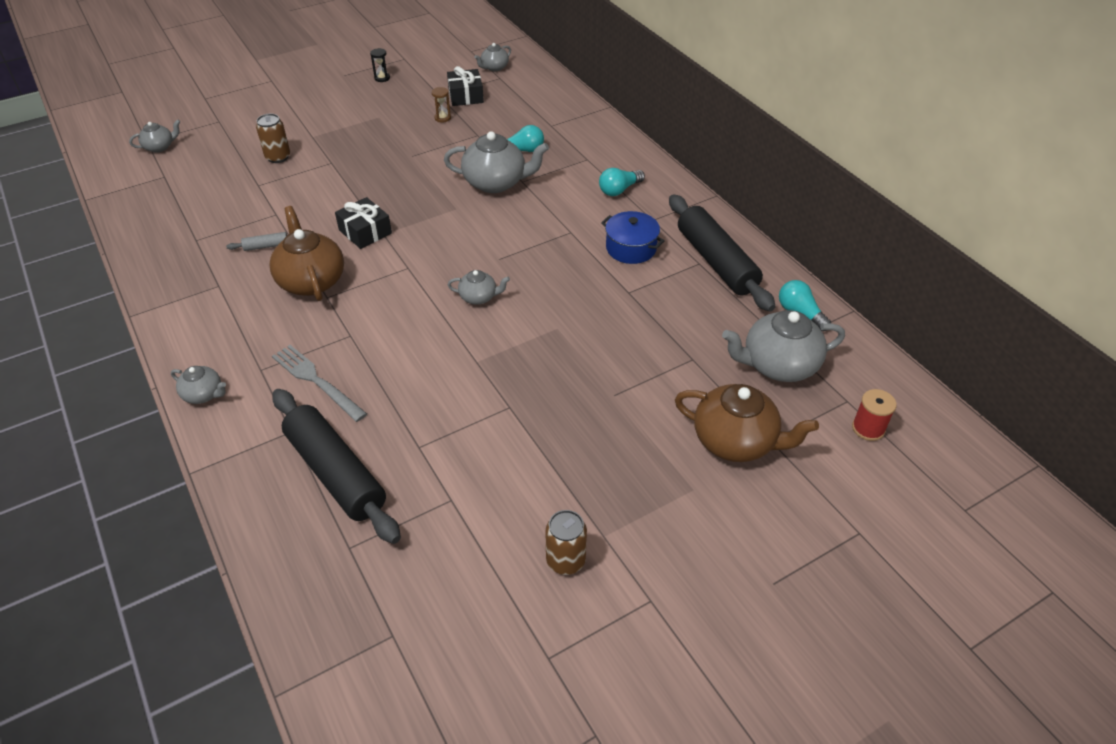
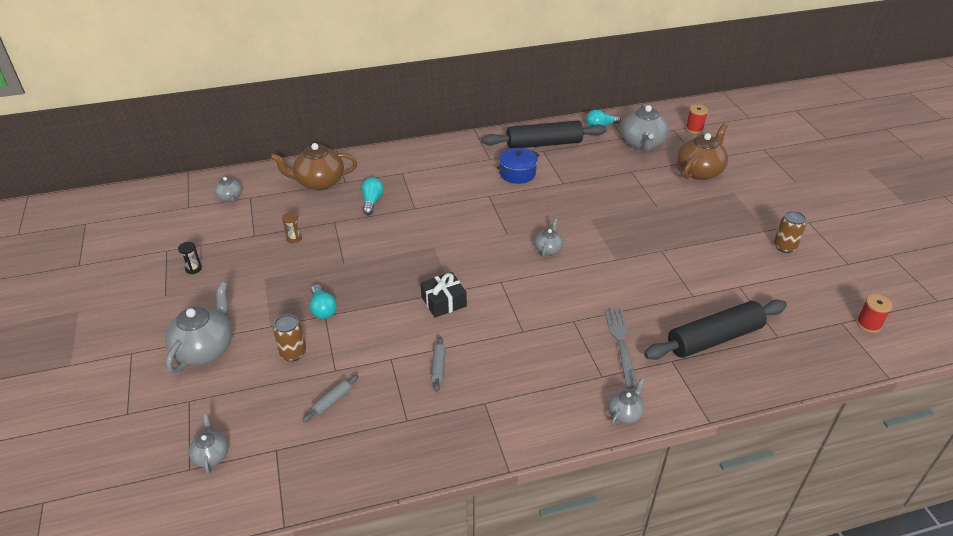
camera: 75 degrees left, 5 degrees down
(219, 192) = (332, 401): none -> grey rolling pin
(311, 281) = (499, 339): brown teapot -> brown teapot (319, 182)
(316, 381) = (621, 343): grey fork -> grey fork turned 120 degrees clockwise
(394, 676) = (868, 324): none -> red spool
(465, 96) = (266, 220): black gift -> none
(496, 183) = (409, 221): grey teapot -> grey teapot (205, 349)
(619, 190) = (449, 166): turquoise light bulb -> turquoise light bulb (323, 309)

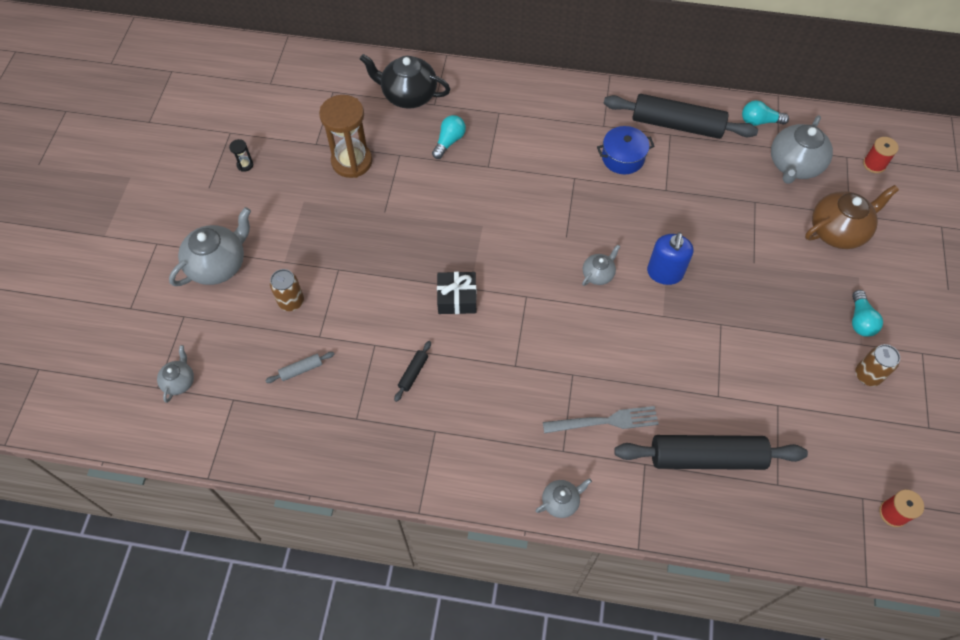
camera: 25 degrees right, 20 degrees up
(230, 197) = (314, 85): grey teapot -> none
(294, 238) = (352, 161): brown hourglass -> brown hourglass, size x2.49
(319, 182) = (408, 95): brown teapot -> black teapot
(323, 309) = (340, 261): turquoise light bulb -> turquoise light bulb (860, 320)
(438, 367) = (413, 373): grey rolling pin -> black rolling pin
(598, 232) = (664, 273): none -> blue soap dispenser
(621, 343) = (605, 421): grey fork -> grey fork turned 60 degrees clockwise

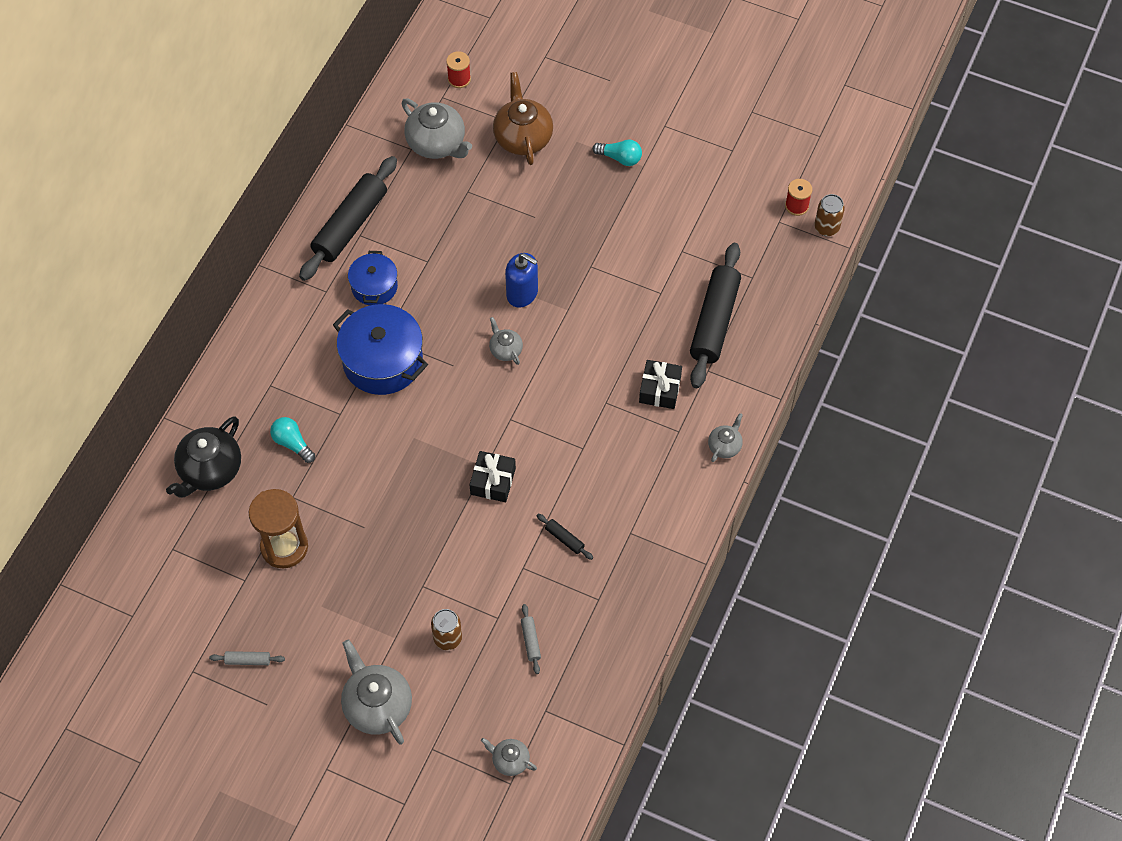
camera: 75 degrees left, 0 degrees up
(245, 165) = (248, 660): black hourglass -> grey rolling pin
(550, 183) = (382, 361): none -> blue pot
(560, 501) = (724, 446): grey teapot -> grey teapot turned 45 degrees clockwise
(605, 421) = (660, 389): grey fork -> black gift
(759, 121) = (373, 152): turquoise light bulb -> none
(867, 375) = (673, 174): brown can -> brown can (826, 227)

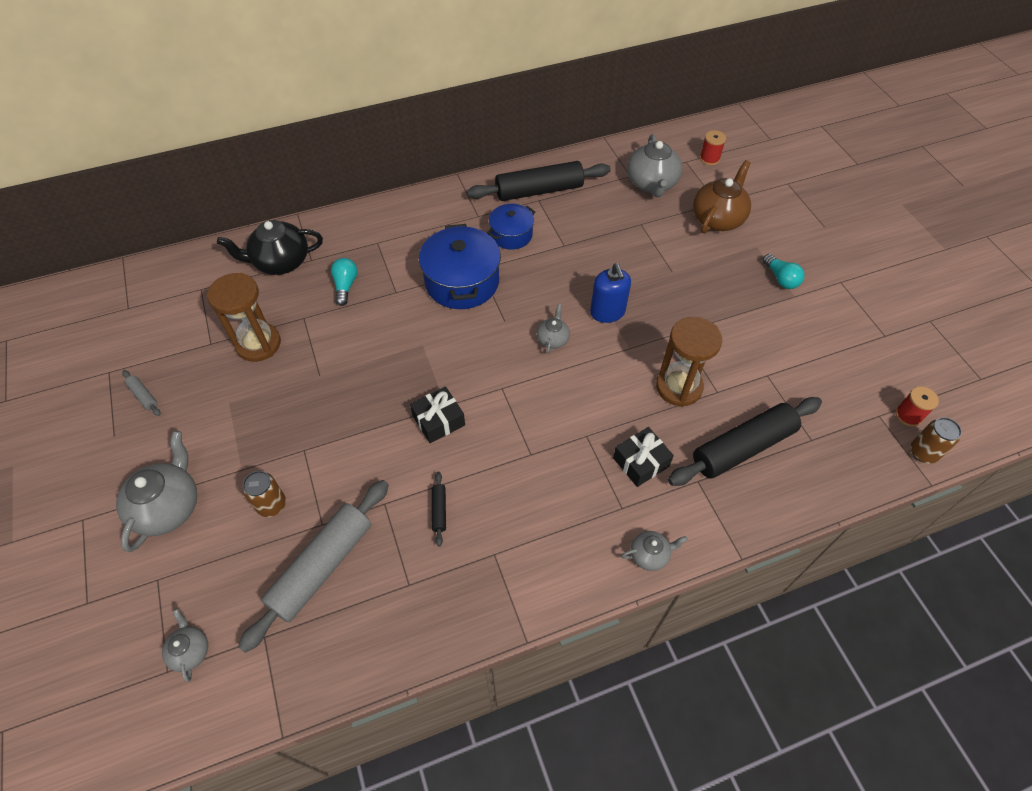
camera: 45 degrees right, 5 degrees down
(530, 641) = (322, 567): grey rolling pin -> grey rolling pin, size x2.48
(631, 311) = (679, 387): none -> brown hourglass

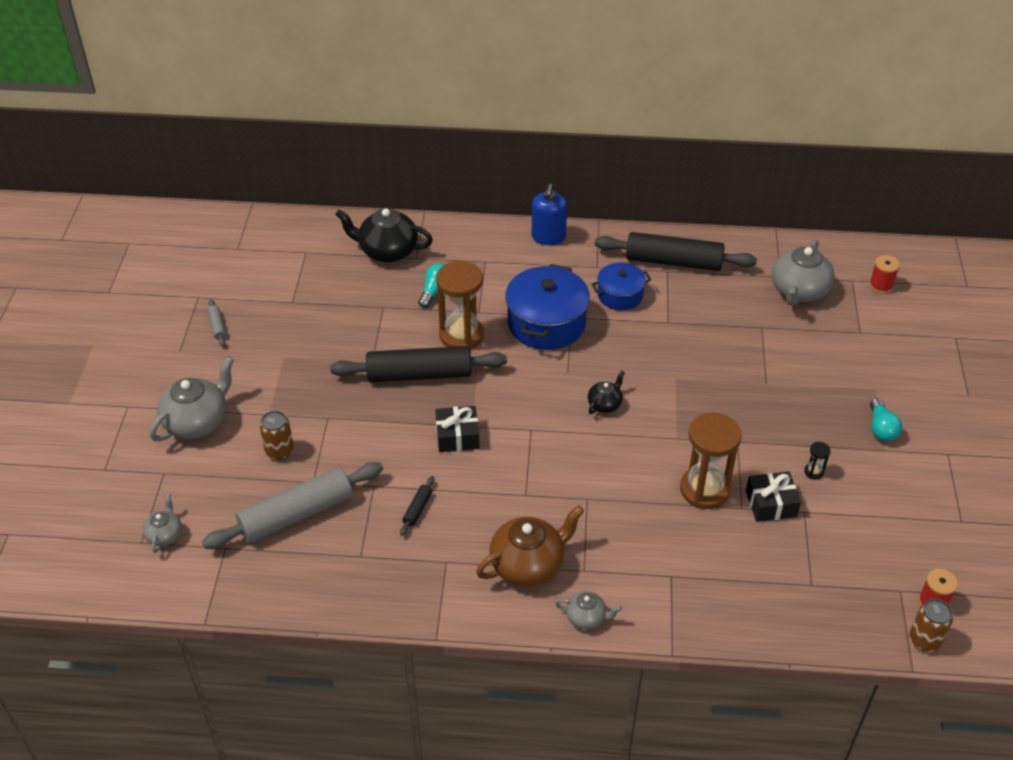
camera: 25 degrees right, 10 degrees down
(258, 344) = (332, 316): brown hourglass -> brown hourglass (461, 335)
(552, 339) = (605, 404): grey teapot -> black teapot
(607, 312) = (674, 398): blue soap dispenser -> blue soap dispenser (548, 237)
(641, 462) = (625, 539): black gift -> black gift (771, 503)
(717, 219) = (850, 348): brown teapot -> brown teapot (528, 564)
(742, 447) = (735, 565): black rolling pin -> black rolling pin (419, 374)
(753, 336) = (814, 472): none -> black hourglass

